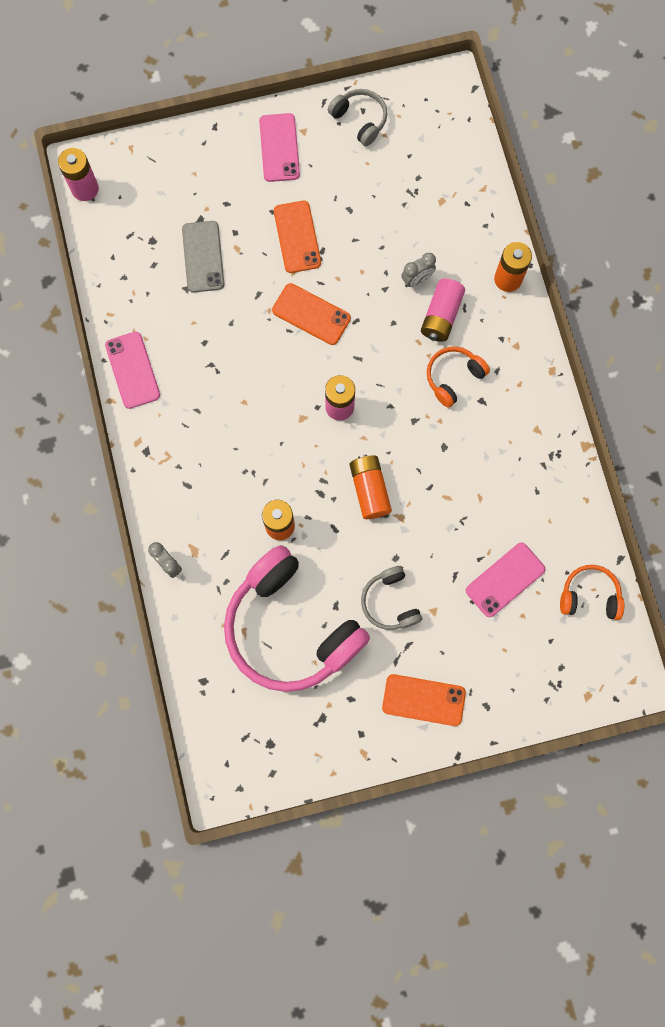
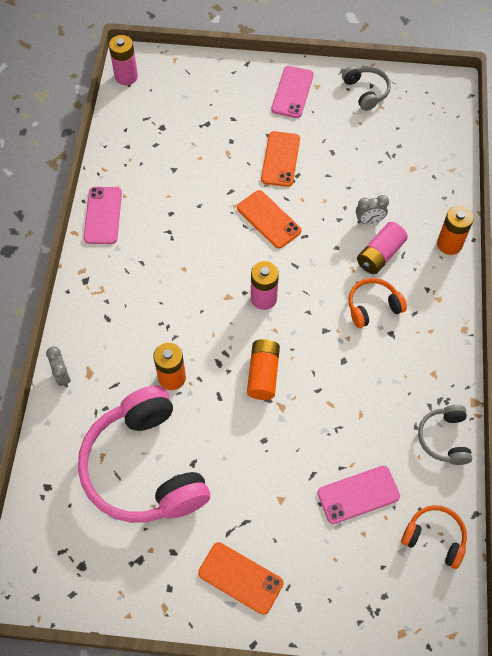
camera: 20 degrees right, 15 degrees down
(203, 257) = (197, 150): grey phone -> none
(390, 602) = (244, 477): grey headphones -> grey headphones (444, 438)

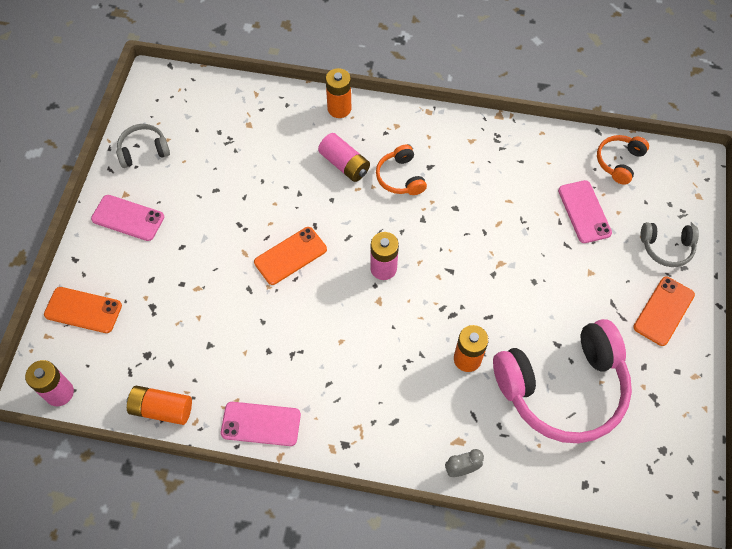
camera: 85 degrees left, 0 degrees up
(263, 374) = (466, 276): orange battery -> orange battery (162, 409)
(280, 159) = (215, 238): orange phone -> orange phone (83, 310)
(369, 221) = (304, 168): grey clock -> none
(444, 438) = (532, 142): grey headphones -> grey headphones (666, 247)

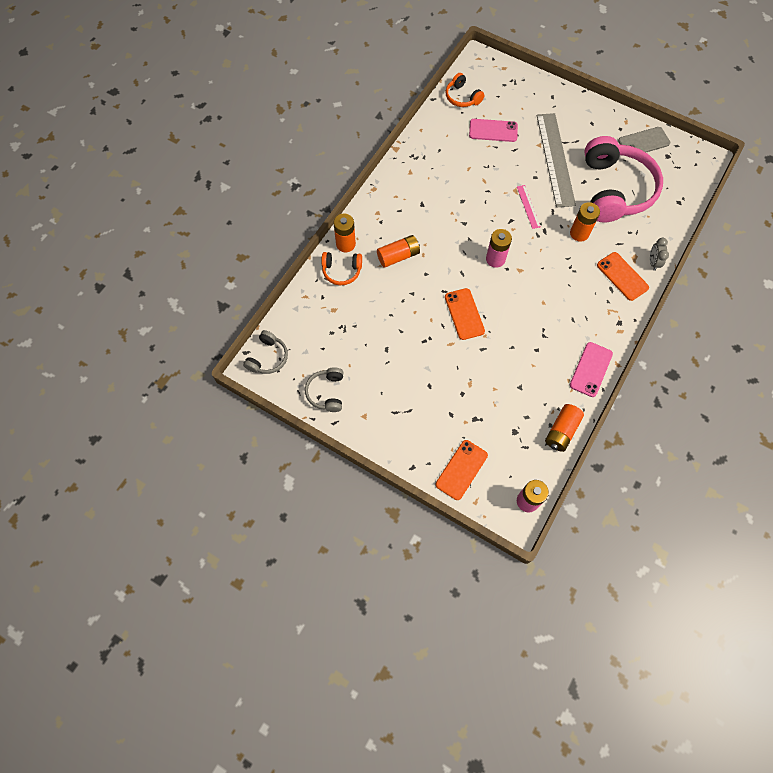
camera: 70 degrees left, 5 degrees up
(128, 218) = (388, 419): pink phone -> none
(344, 164) = (398, 256): pink battery -> orange battery
(400, 177) = (424, 225): orange headphones -> orange headphones (341, 271)
(482, 285) = (528, 206): none -> pink ruler
(576, 298) = (555, 159): none -> grey ruler
(663, 311) = (578, 119): orange phone -> orange phone (622, 276)
(666, 247) = (535, 99): grey headphones -> grey headphones (268, 357)
(670, 409) = (643, 142): none -> grey phone

